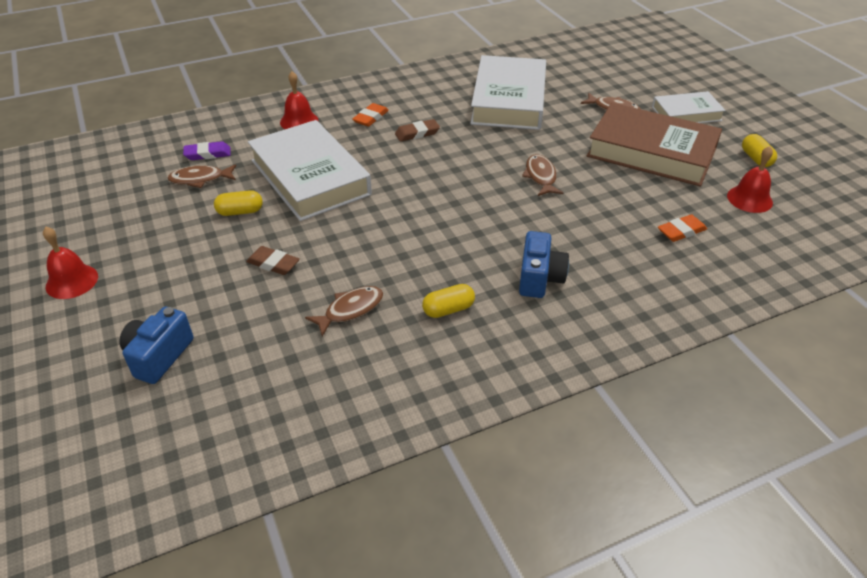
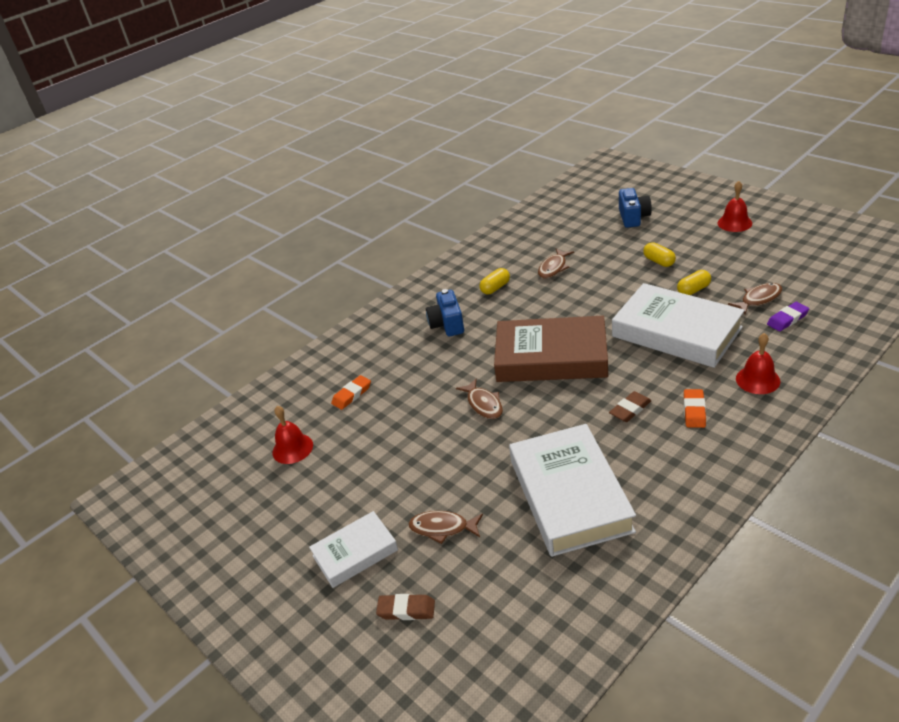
camera: 165 degrees right, 5 degrees down
(273, 263) = (628, 271): brown eraser -> brown eraser (406, 610)
(651, 152) = (387, 473): brown book -> brown book (551, 357)
(756, 159) = (280, 504): yellow capsule -> yellow capsule (659, 261)

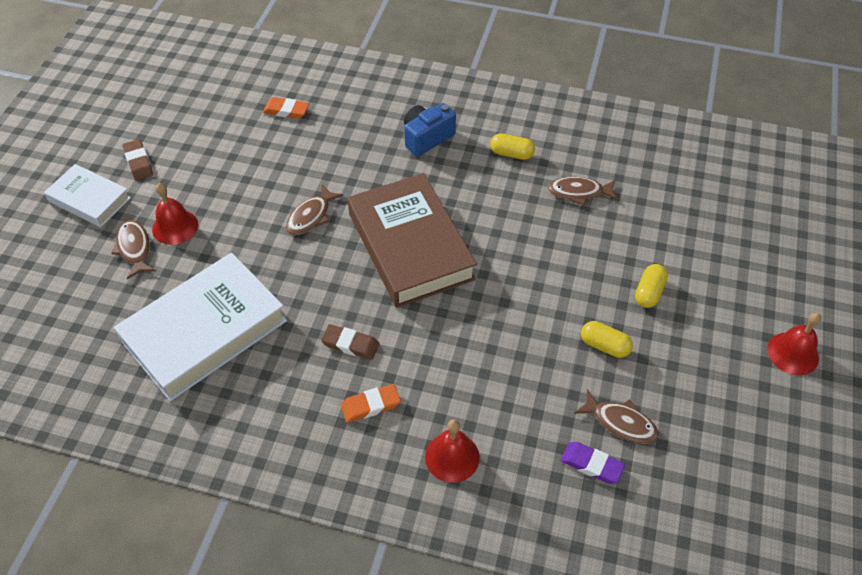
camera: 55 degrees right, 15 degrees up
(292, 448) = (200, 102): red bell -> red bell (175, 226)
(406, 610) = (37, 260): brown eraser -> brown eraser (138, 162)
(633, 217) = (738, 236): blue camera -> none
(676, 332) = (508, 350): white book -> none

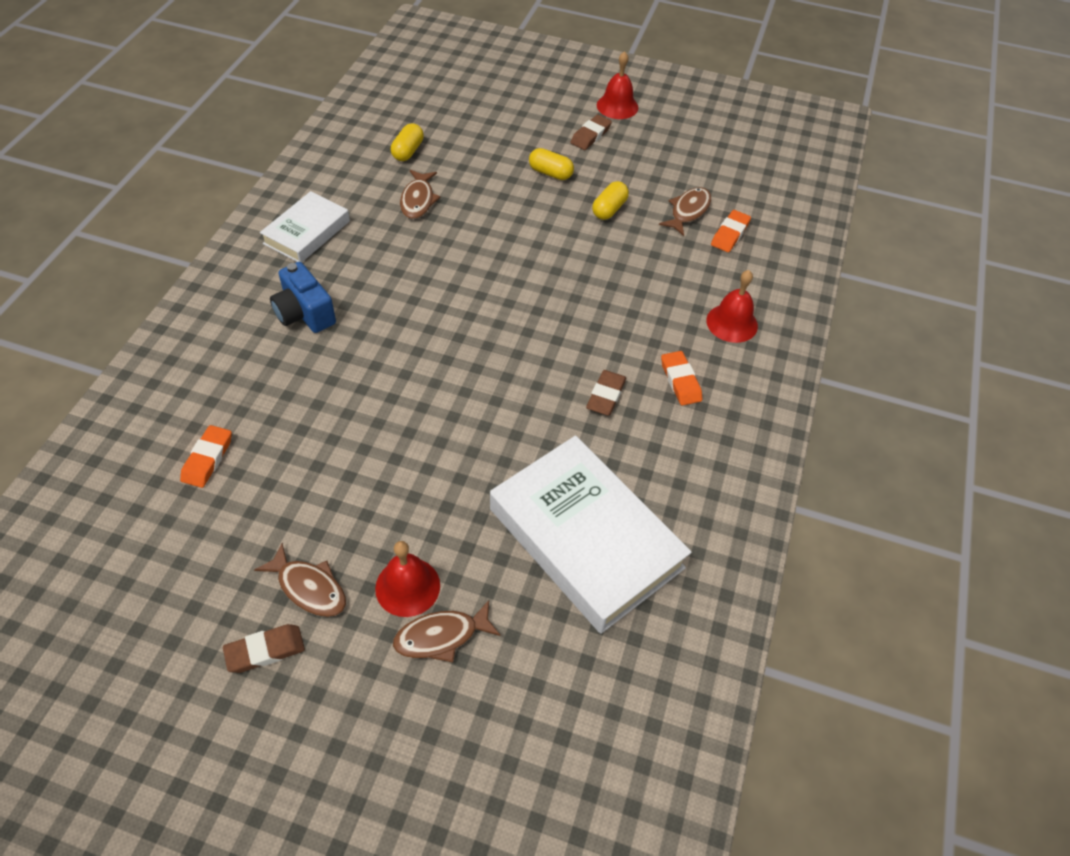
camera: 90 degrees left, 0 degrees up
(89, 200) = (332, 715): white book -> white book (307, 232)
(311, 216) = (414, 430): brown fish -> brown fish (309, 588)
(410, 246) = (474, 338): brown book -> none
(511, 154) = (349, 243): yellow capsule -> yellow capsule (408, 151)
(591, 464) = (730, 234): purple eraser -> orange eraser
(726, 327) = (590, 135): none -> brown eraser

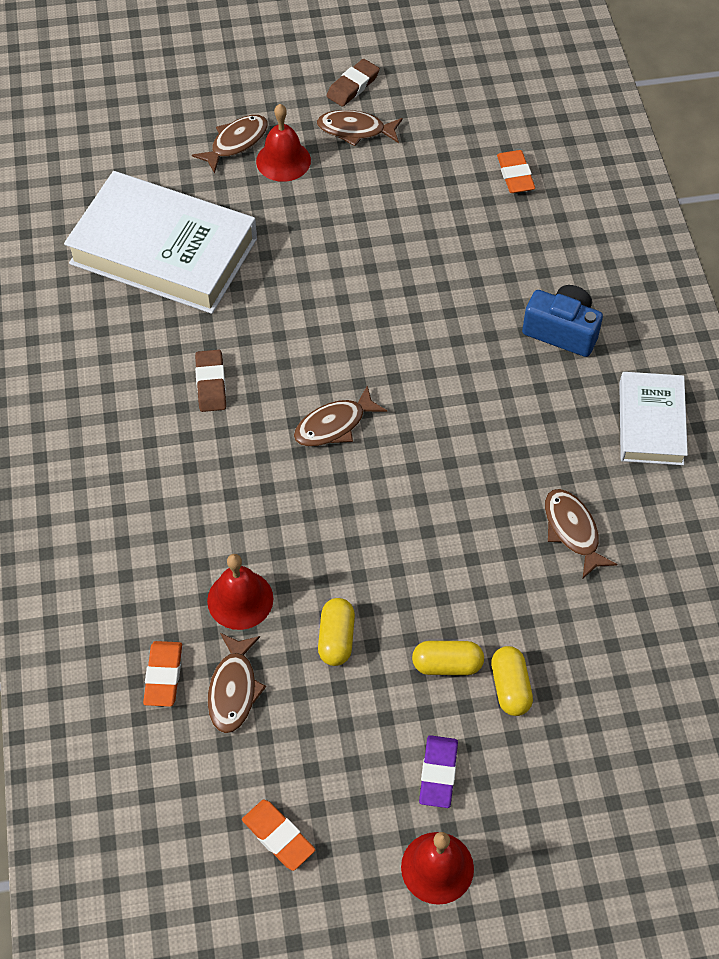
camera: 155 degrees right, 5 degrees up
(408, 151) = (650, 605): yellow capsule -> yellow capsule (510, 687)
(528, 324) = (334, 425): none -> brown fish
(590, 135) = (438, 773): brown eraser -> purple eraser
(680, 381) = (143, 434): orange eraser -> orange eraser (278, 836)
(732, 323) = (113, 534): red bell -> red bell (240, 599)

